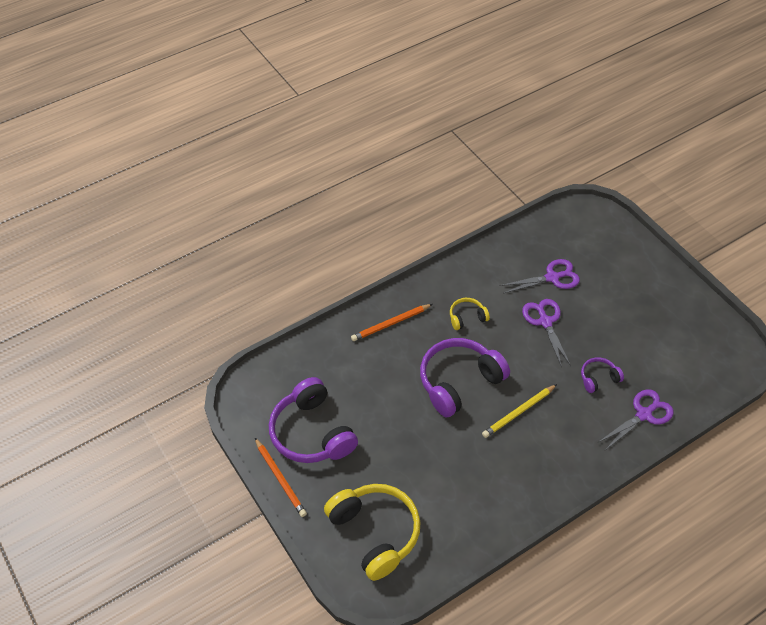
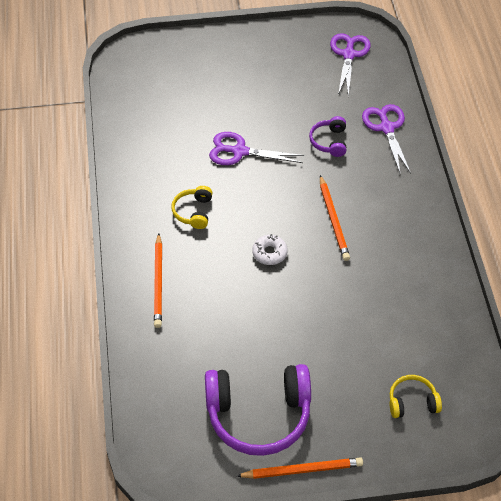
camera: 65 degrees left, 0 degrees up
(375, 533) = (412, 402): yellow headphones -> yellow headphones, size x0.48
(459, 382) = (269, 253): purple headphones -> white donut
(518, 412) = (333, 220): yellow pencil -> orange pencil
(552, 277) = (189, 122): purple scissors -> purple scissors (349, 55)

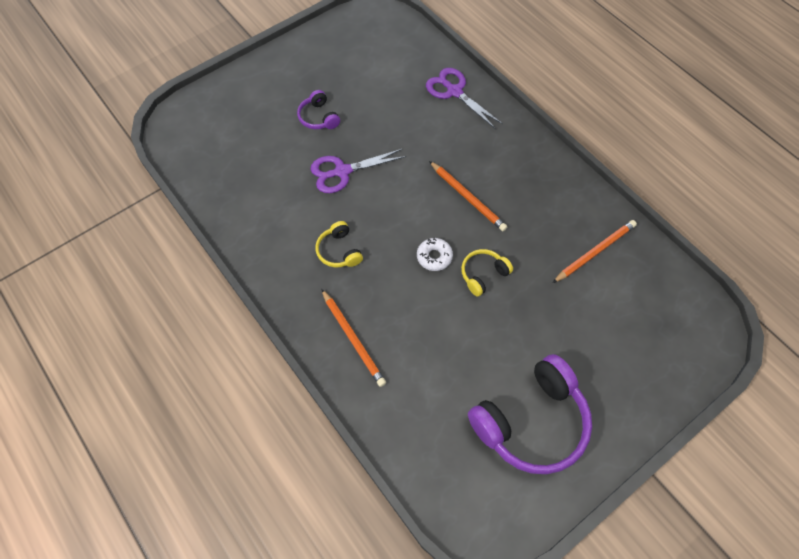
camera: 30 degrees left, 10 degrees up
(302, 470) = (604, 454): orange pencil -> orange pencil (595, 252)
(329, 141) = (415, 126): purple headphones -> purple headphones (318, 117)
(349, 55) = (377, 38): purple scissors -> none
(412, 402) = (647, 334): yellow headphones -> yellow headphones (483, 274)

